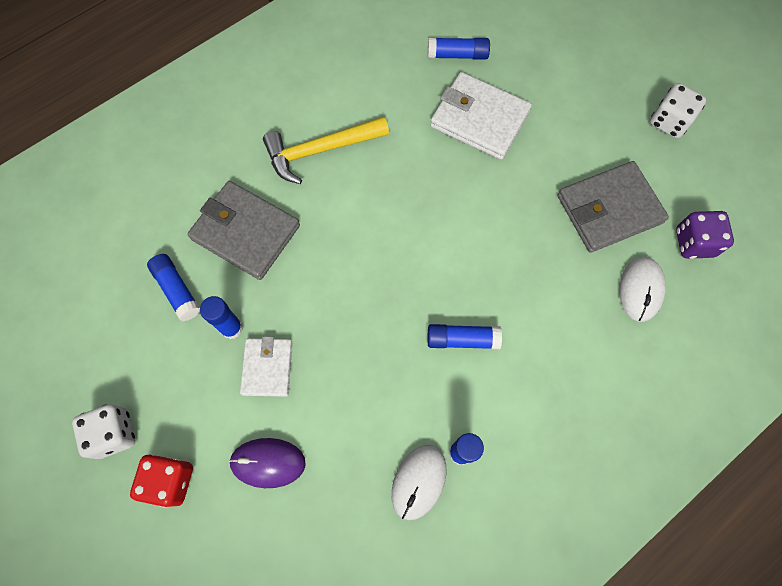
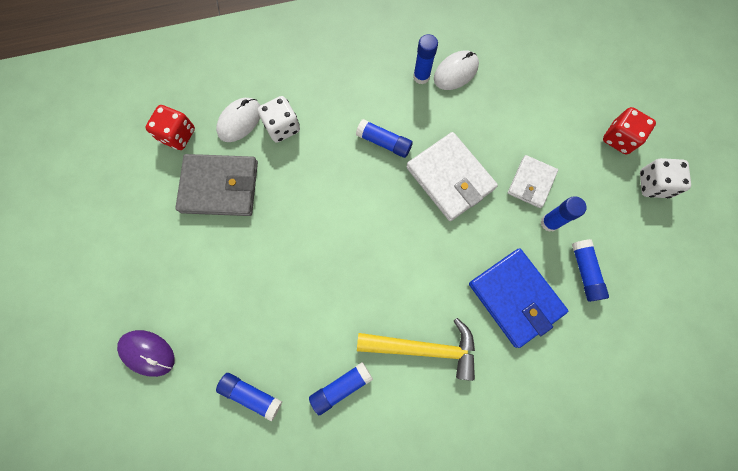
camera: 155 degrees left, 5 degrees up
(245, 232) = (515, 297): grey wallet -> blue wallet
(268, 462) = (550, 122): purple mouse -> purple mouse (147, 353)
(382, 91) = (341, 387): none -> blue glue stick
(479, 119) = (271, 314): white wallet -> white wallet (450, 178)
(669, 122) = (118, 237): white dice -> white dice (282, 127)
(694, 243) = (178, 135): purple dice -> red dice

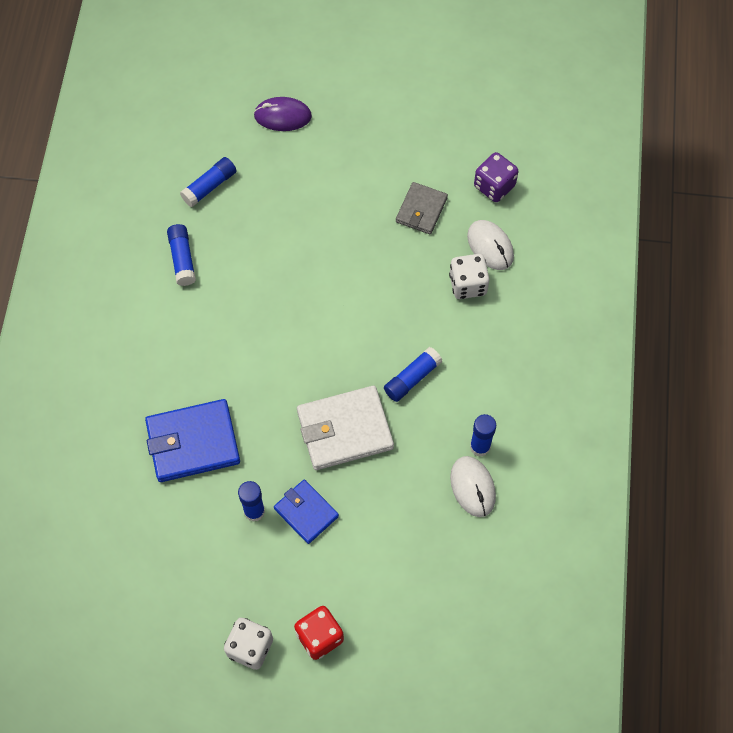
camera: 110 degrees right, 10 degrees down
(147, 353) = (282, 116): purple mouse -> purple mouse turned 45 degrees clockwise
(178, 135) = (494, 186): red dice -> purple dice
(220, 187) = (421, 210): grey wallet -> grey wallet, size x0.61
(424, 348) = (183, 340): yellow hammer -> none
(531, 182) = (306, 512): white wallet -> blue wallet
(585, 272) = (188, 523): blue glue stick -> none

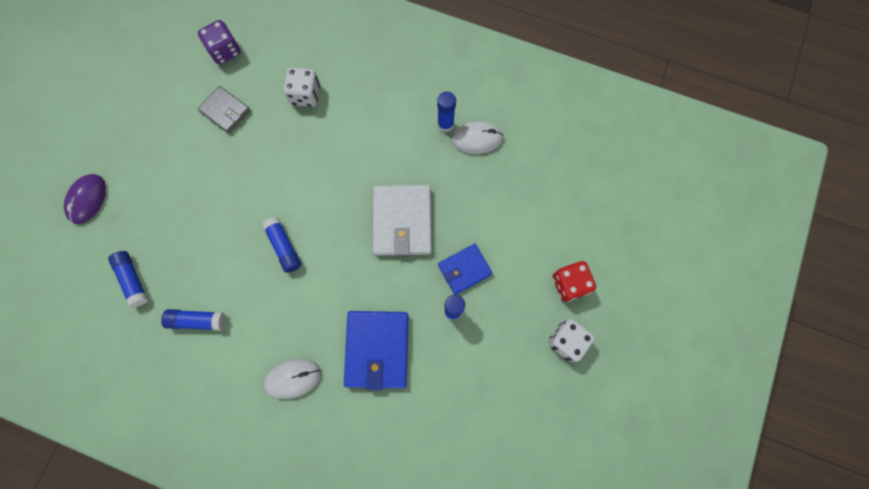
camera: 75 degrees left, 10 degrees up
(412, 378) = (373, 158): blue glue stick -> blue glue stick (284, 247)
(490, 246) = (278, 69): white mouse -> white mouse (293, 378)

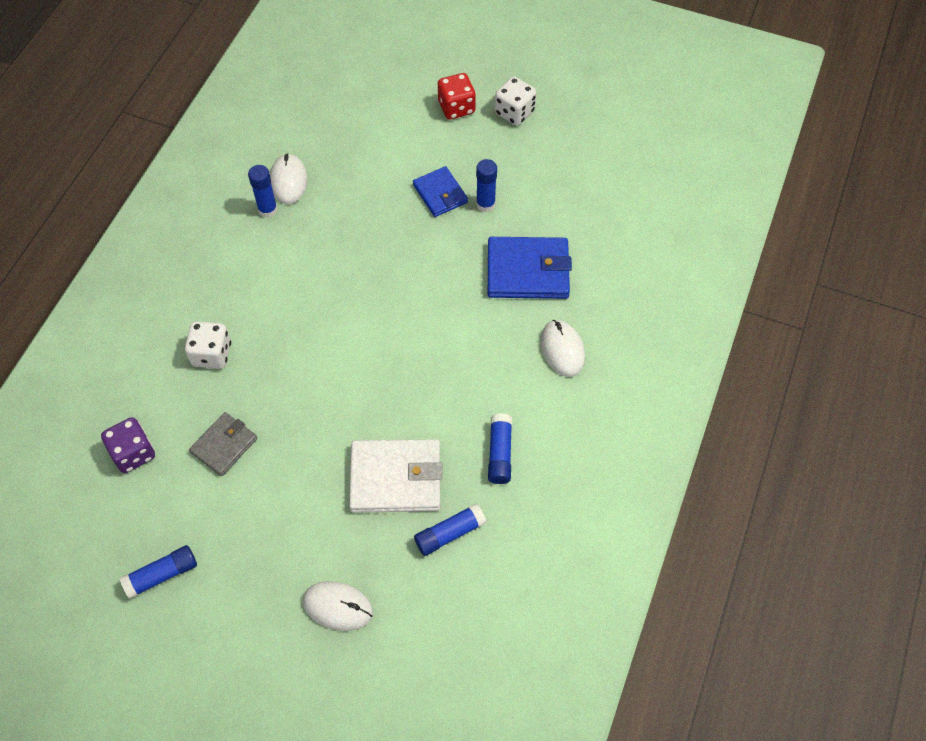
camera: 90 degrees left, 15 degrees down
(87, 199) = (338, 607): purple mouse -> white mouse
(284, 247) = (410, 367): blue glue stick -> blue glue stick (162, 575)
(402, 221) = (384, 250): white wallet -> white wallet (396, 478)

